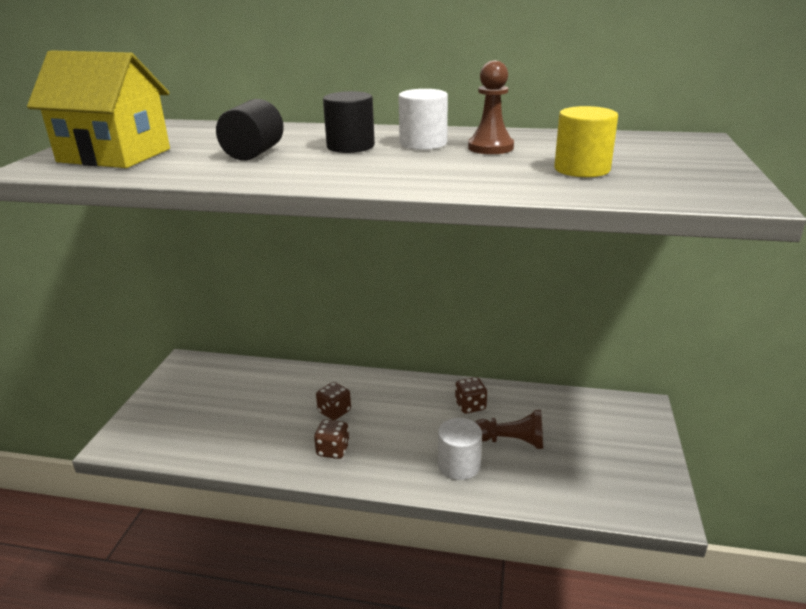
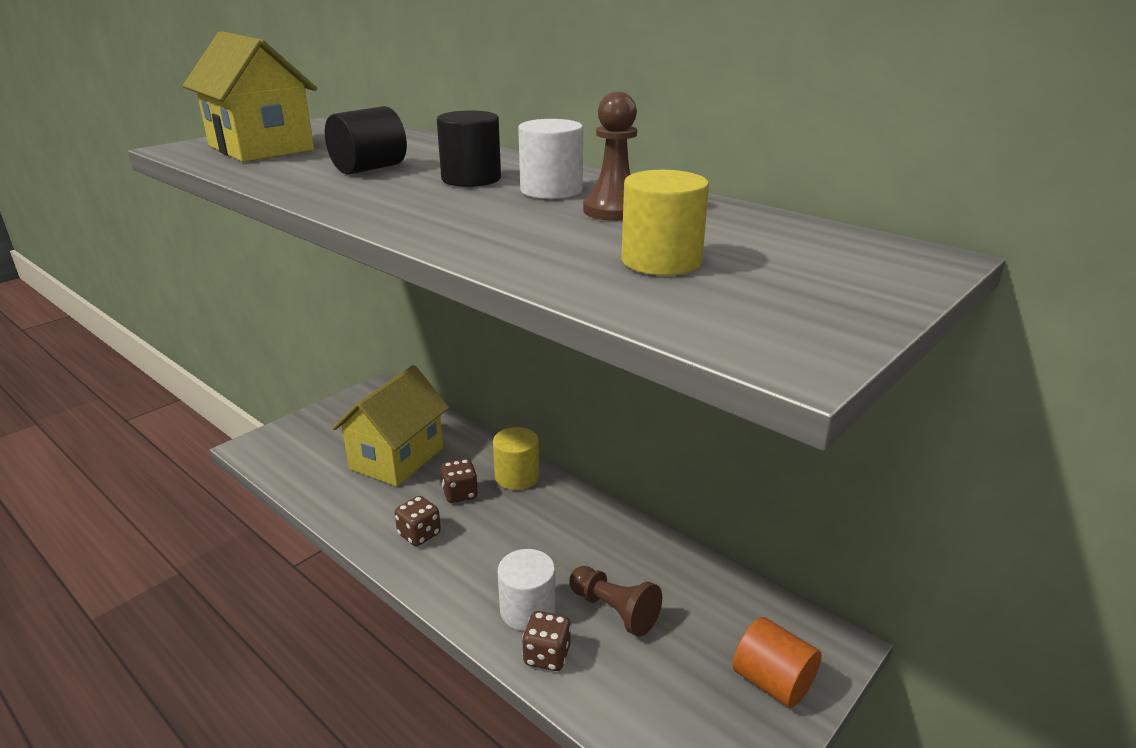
camera: 30 degrees right, 0 degrees up
(258, 406) = (397, 458): none -> yellow house
(364, 385) = (517, 477): none -> yellow cylinder
(470, 406) = (608, 547): brown dice -> brown dice (547, 655)
(632, 440) = (772, 682): none -> orange cylinder

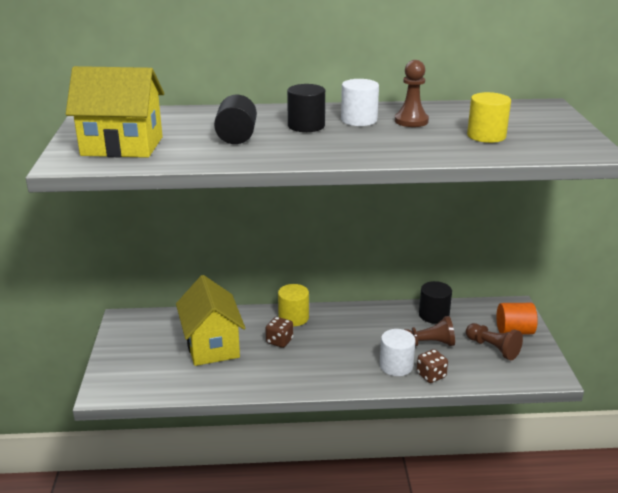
camera: 45 degrees left, 0 degrees up
(419, 534) = (293, 369): brown dice -> none
(686, 578) = (434, 315): none -> black cylinder
(695, 683) = (493, 348): none -> brown pawn

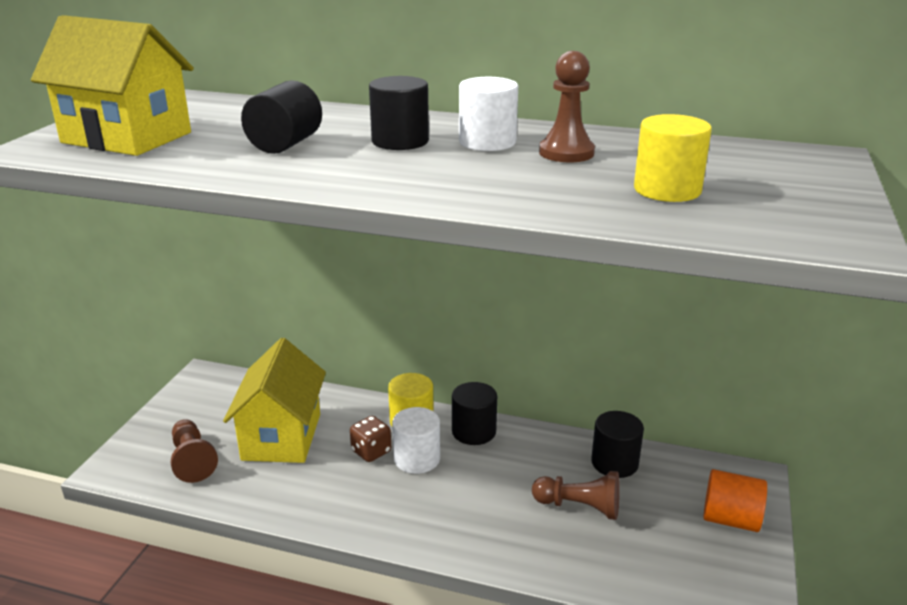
camera: 20 degrees right, 0 degrees up
(337, 315) = (474, 431): none -> black cylinder
(396, 366) = (510, 530): white cylinder -> white cylinder (417, 459)
(431, 375) = (554, 560): brown dice -> none
(493, 348) = (679, 540): brown pawn -> brown pawn (192, 460)

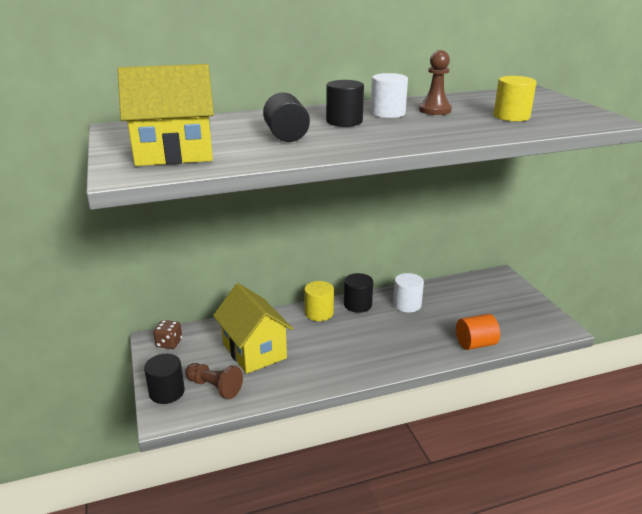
camera: 35 degrees left, 0 degrees up
(371, 451) = (316, 336): brown dice -> brown dice (169, 343)
(417, 459) = (345, 330): white cylinder -> white cylinder (407, 304)
(579, 507) = (448, 318): brown pawn -> none
(614, 463) = (440, 292): black cylinder -> black cylinder (167, 392)
(730, 519) = (512, 295): orange cylinder -> orange cylinder (475, 344)

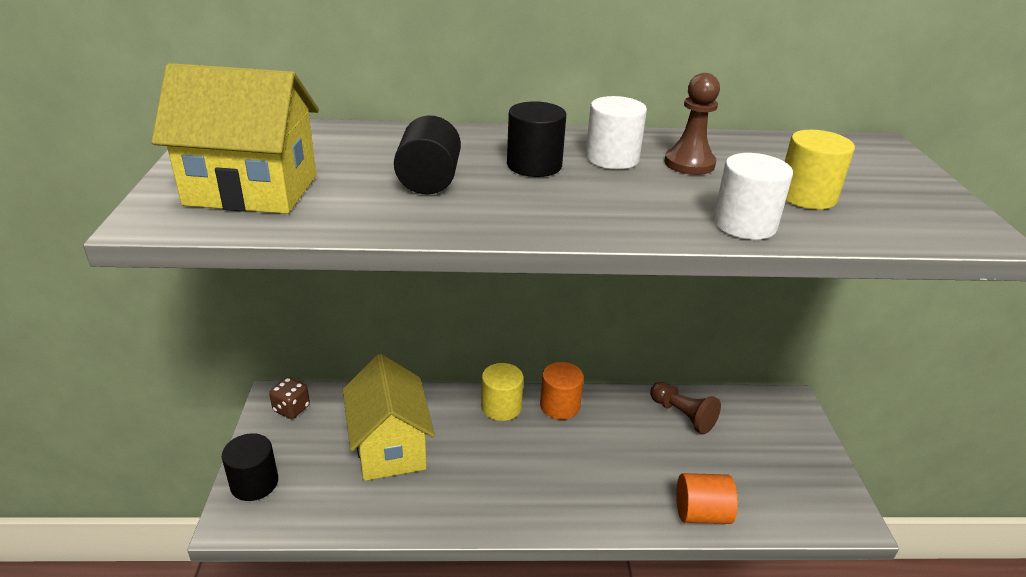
camera: 15 degrees right, 5 degrees up
(214, 387) = (315, 491): brown pawn -> brown pawn (682, 415)
(357, 305) = (560, 405): black cylinder -> orange cylinder
(407, 304) = (629, 421): white cylinder -> white cylinder (744, 224)

